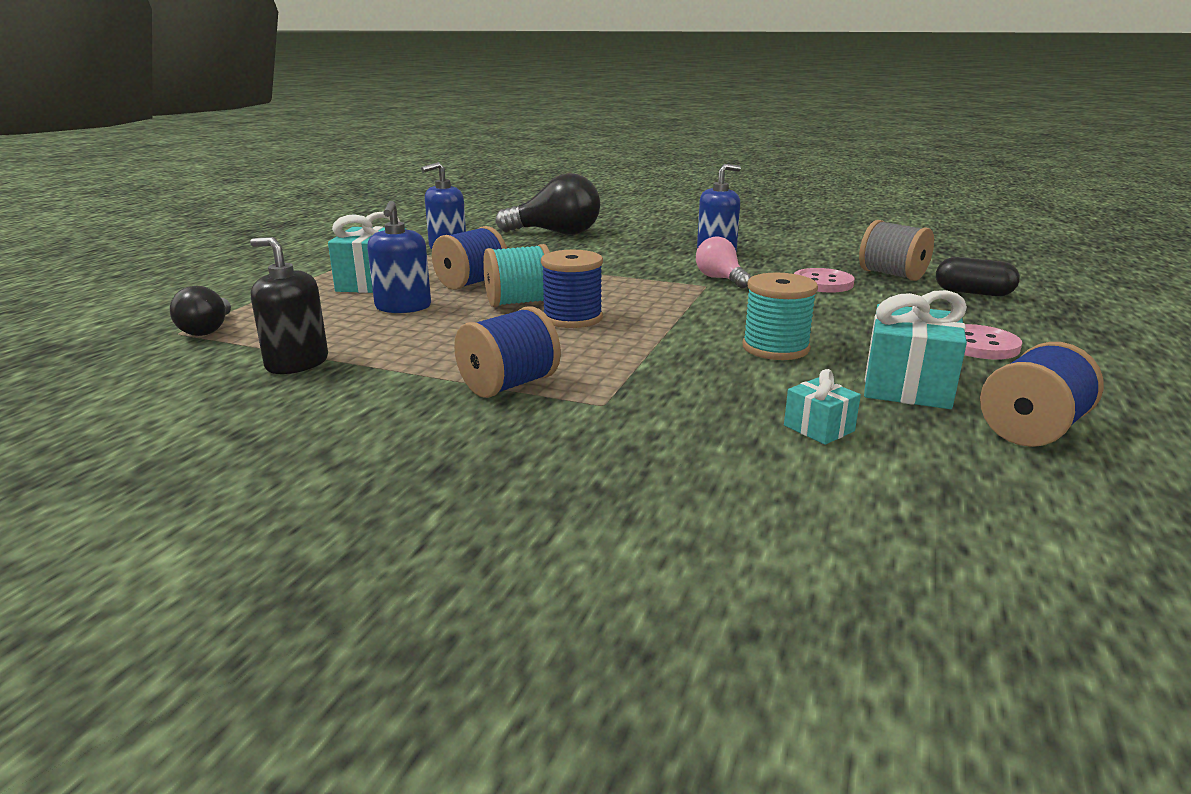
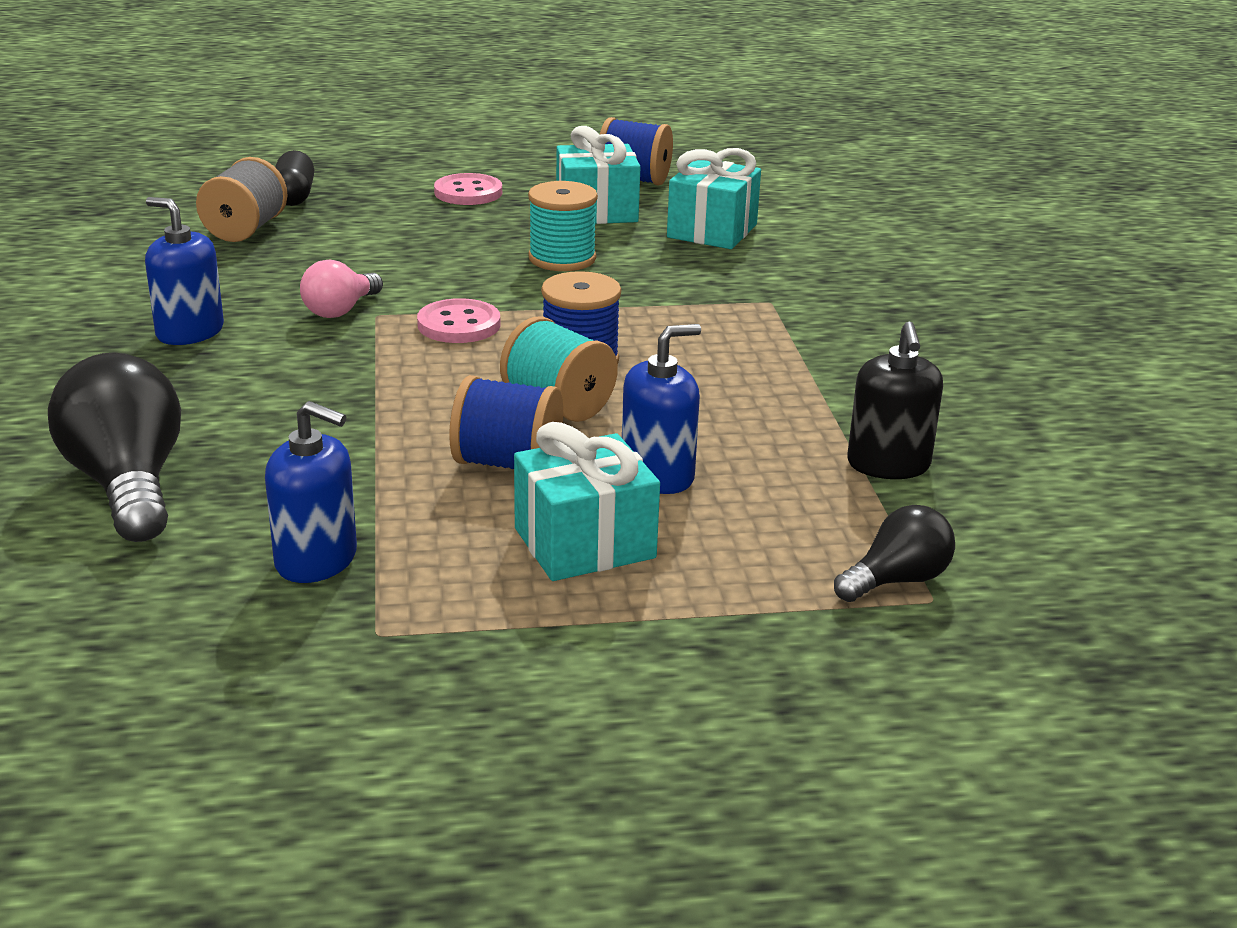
camera: 120 degrees left, 5 degrees up
(509, 385) = (787, 344): blue spool -> none
(819, 428) = (712, 231): turquoise gift -> turquoise gift, size x1.87
(822, 283) = (313, 258): pink button -> pink button (459, 325)

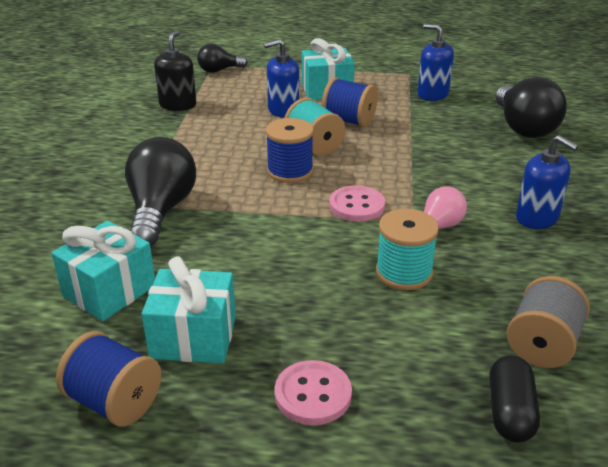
camera: 165 degrees left, 5 degrees up
(562, 258) = (259, 267): turquoise spool -> turquoise spool (404, 272)
(731, 297) = (161, 210): none -> black light bulb

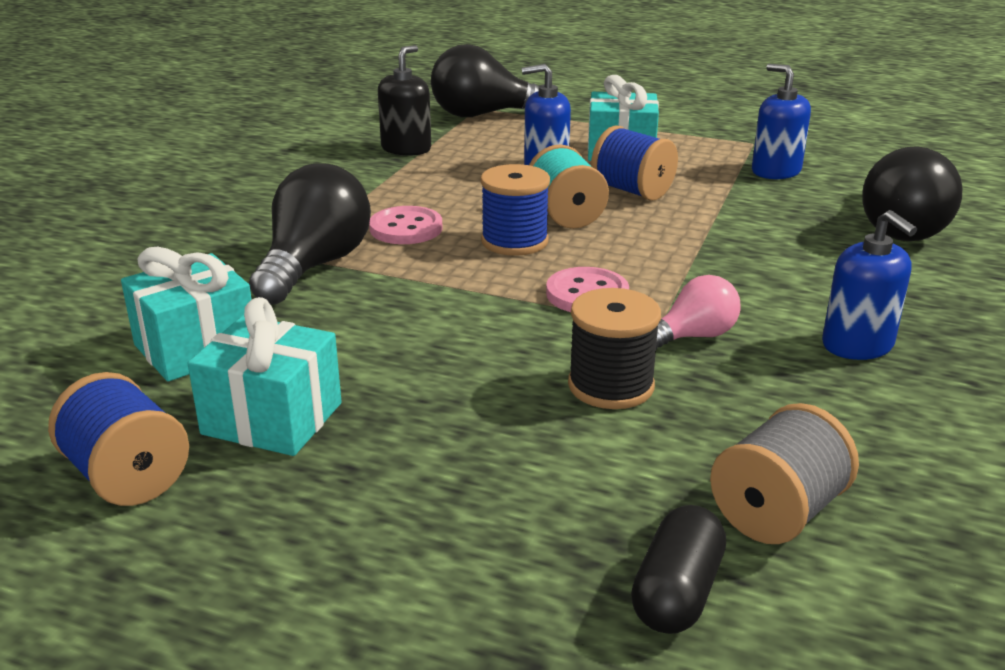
camera: 15 degrees right, 5 degrees down
(219, 70) = (483, 115): black light bulb -> black light bulb, size x1.77
(313, 394) = (394, 516): pink button -> pink button (406, 228)
(404, 272) = (611, 386): turquoise spool -> black spool

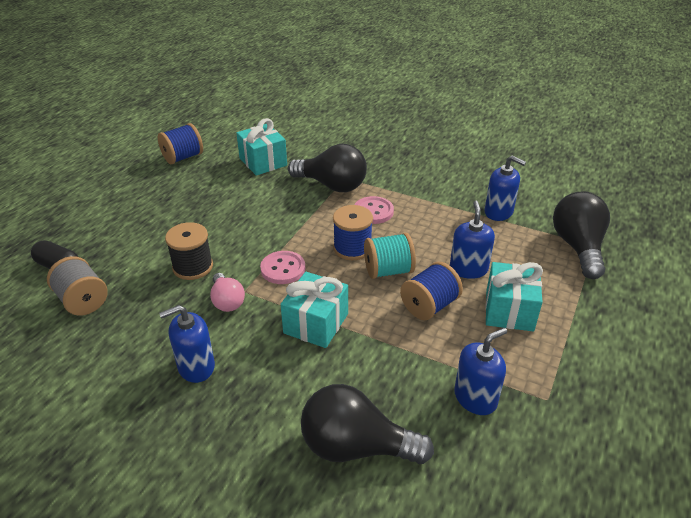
camera: 95 degrees right, 10 degrees up
(272, 419) = (205, 181): turquoise gift -> turquoise gift (316, 323)
(406, 149) = (498, 212): black soap dispenser -> blue soap dispenser

